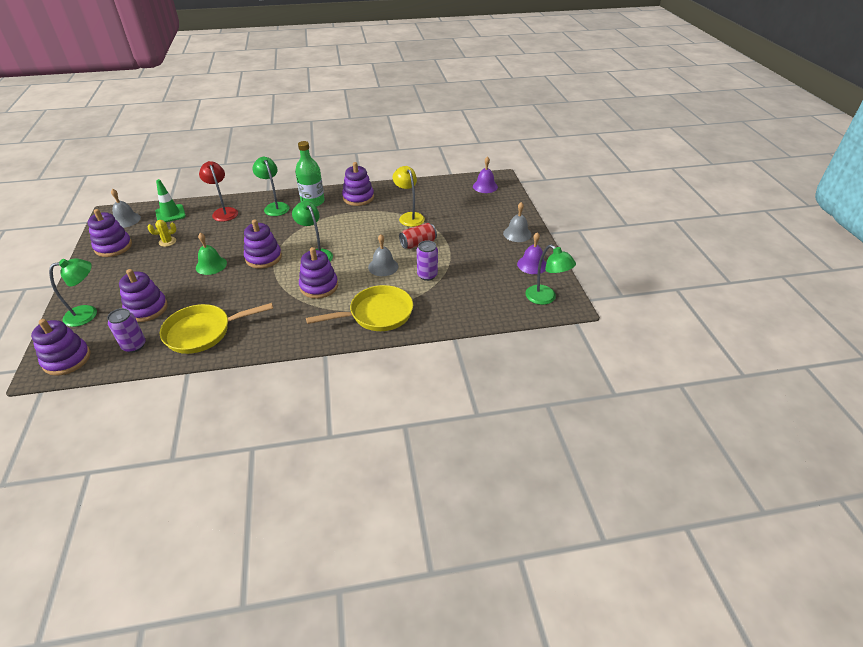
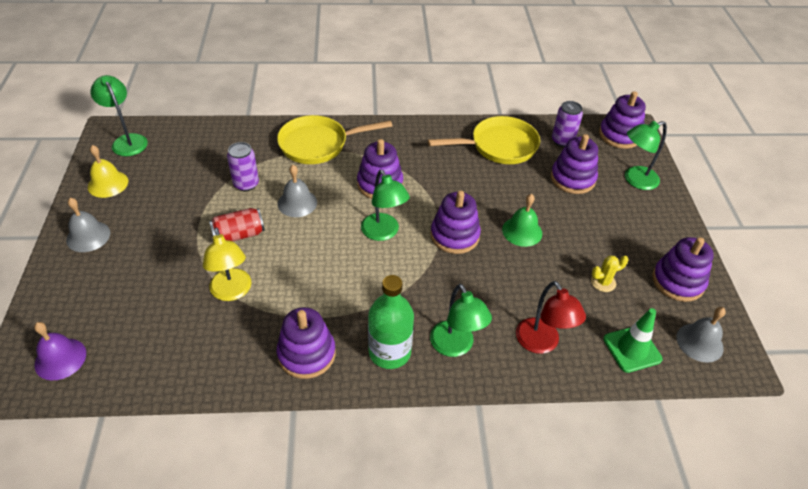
camera: 175 degrees left, 5 degrees up
(532, 264) = (108, 184): purple bell -> yellow bell

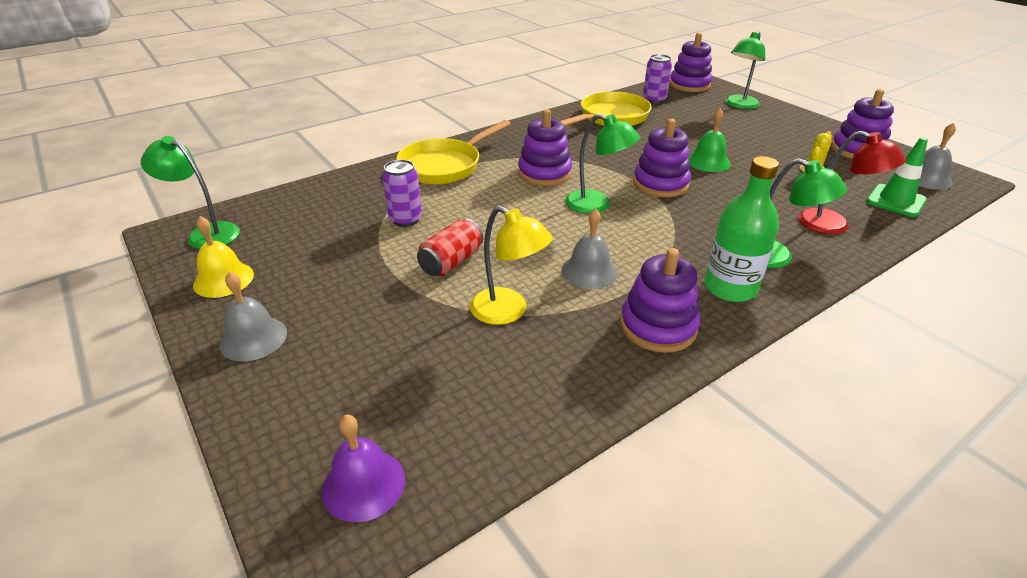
camera: 30 degrees left, 10 degrees down
(297, 203) = (481, 214): grey bell -> grey bell (589, 271)
(572, 179) = (695, 118): purple stacking toy -> none

